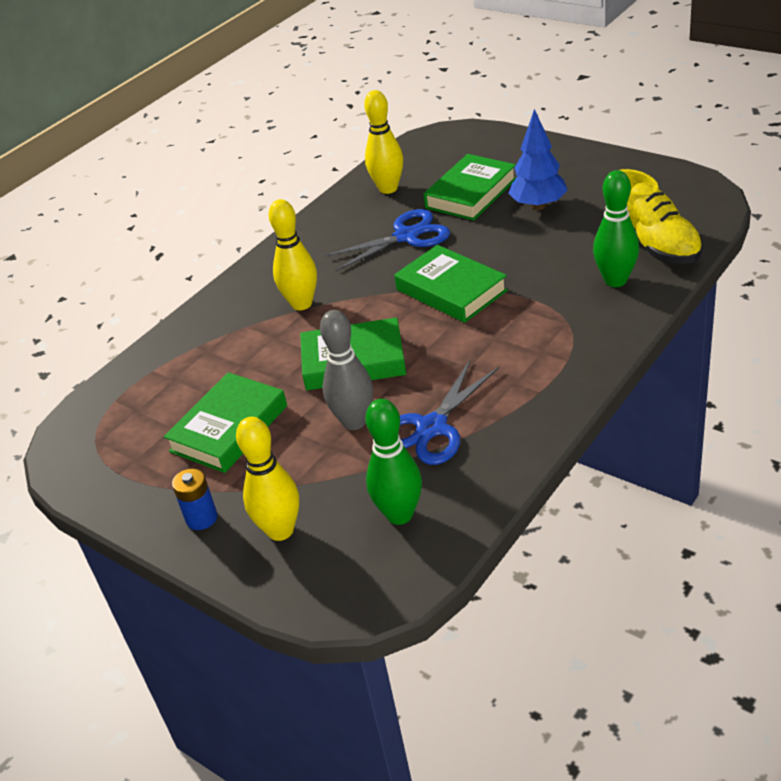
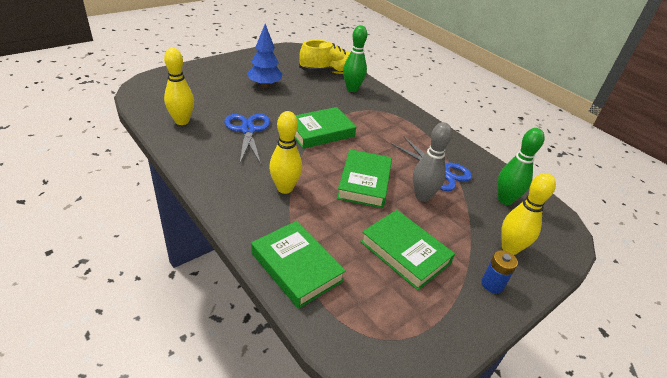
camera: 85 degrees left, 0 degrees up
(471, 193) = (226, 98): green book -> green book (297, 267)

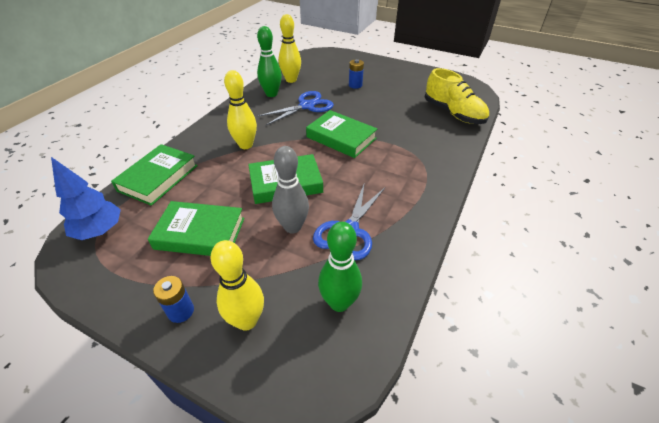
camera: 70 degrees right, 5 degrees up
(239, 92) = (355, 85): none -> blue battery
(265, 85) = (381, 91): blue tree -> blue tree (100, 231)
(352, 89) = (439, 133): green bowling pin -> green bowling pin (271, 94)
(405, 252) = (200, 233): green book -> green book turned 75 degrees clockwise

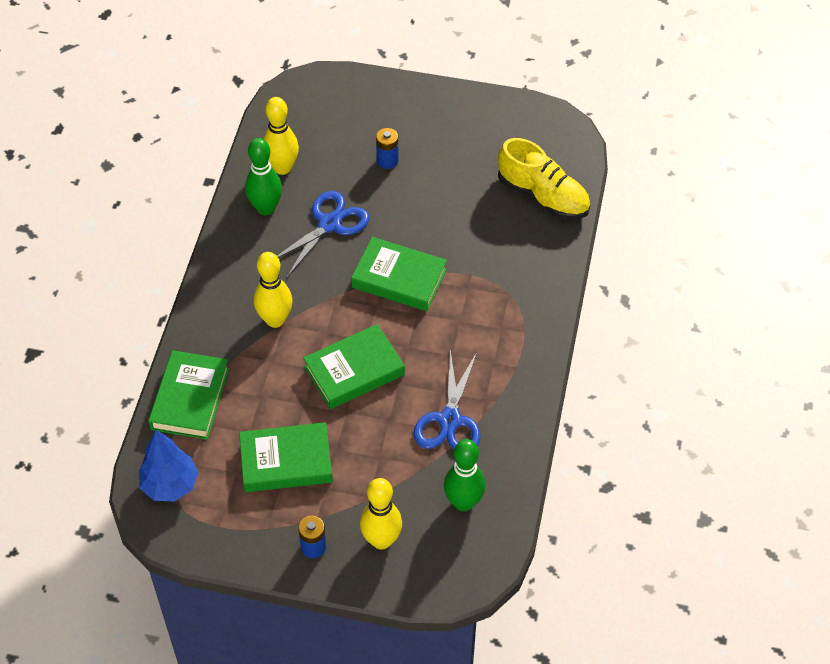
camera: 15 degrees left, 10 degrees up
(292, 227) = (386, 429): grey bowling pin -> none

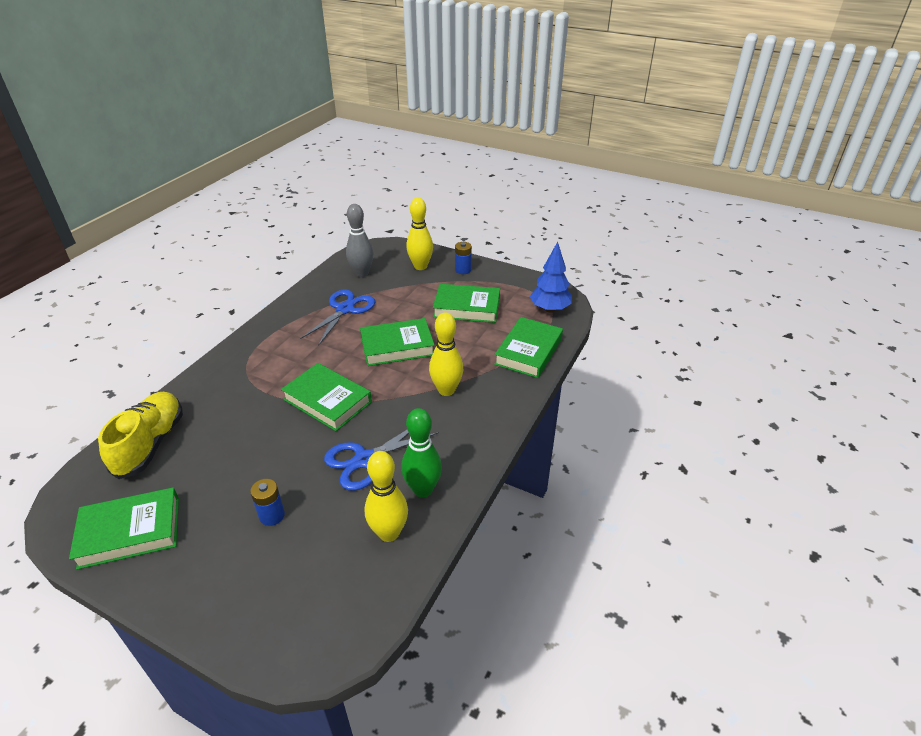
camera: 165 degrees left, 15 degrees down
(463, 502) = (362, 273): green bowling pin -> grey bowling pin
(494, 125) = (130, 532): none -> green book
(543, 196) = (150, 444): yellow shoe -> yellow shoe turned 45 degrees clockwise

